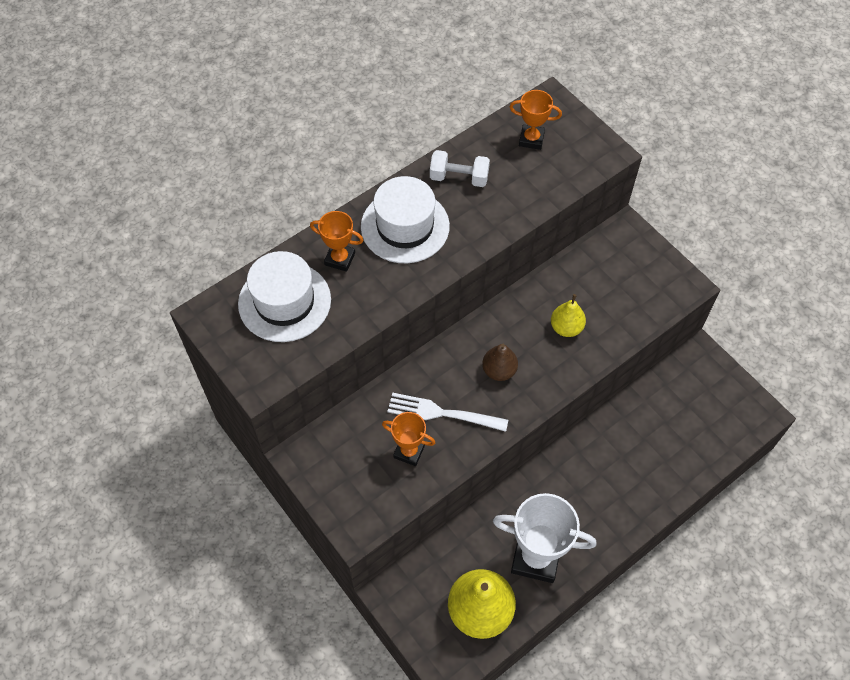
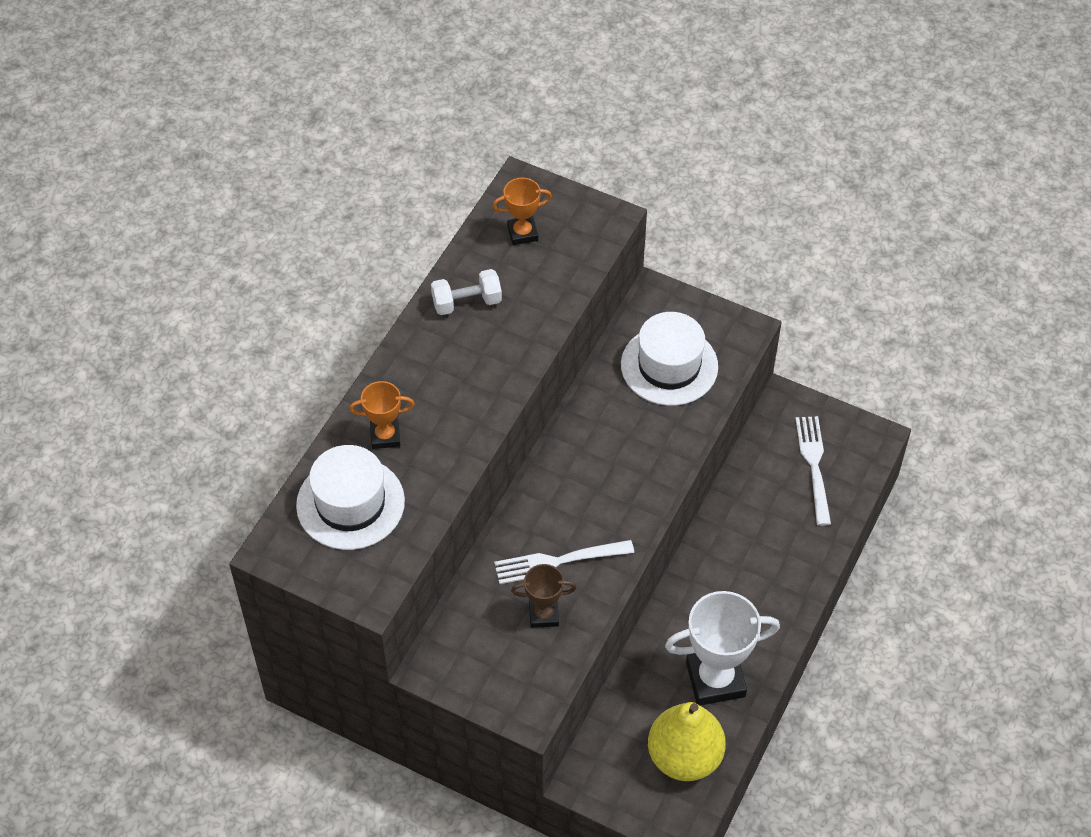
camera: 25 degrees left, 5 degrees down
(405, 226) = (436, 375): white hat -> white hat (669, 365)
(409, 451) = (543, 614): orange trophy -> brown trophy
(499, 370) = (595, 494): brown pear -> none
(566, 327) = (643, 422): yellow pear -> none
(700, 417) = (814, 466): none -> white fork

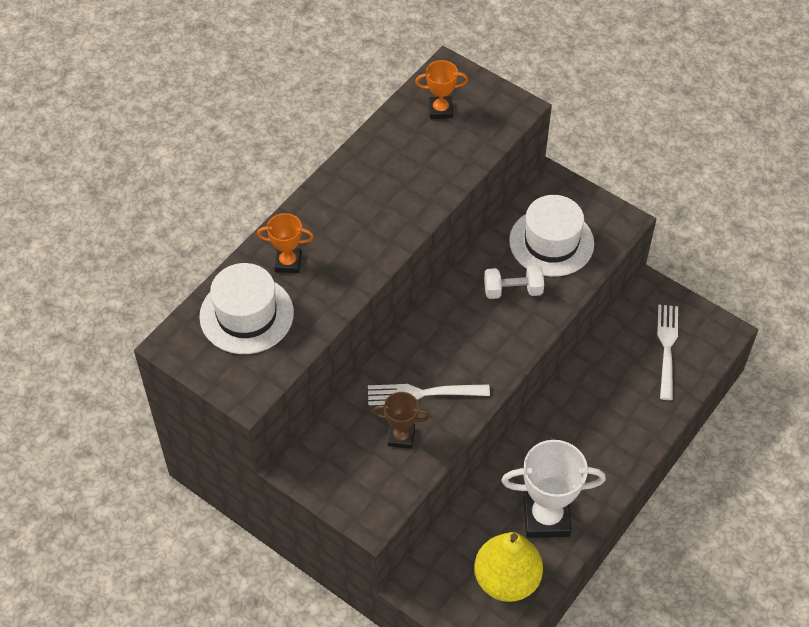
camera: 10 degrees right, 0 degrees up
(467, 302) = (381, 161): white dumbbell -> white dumbbell (513, 290)

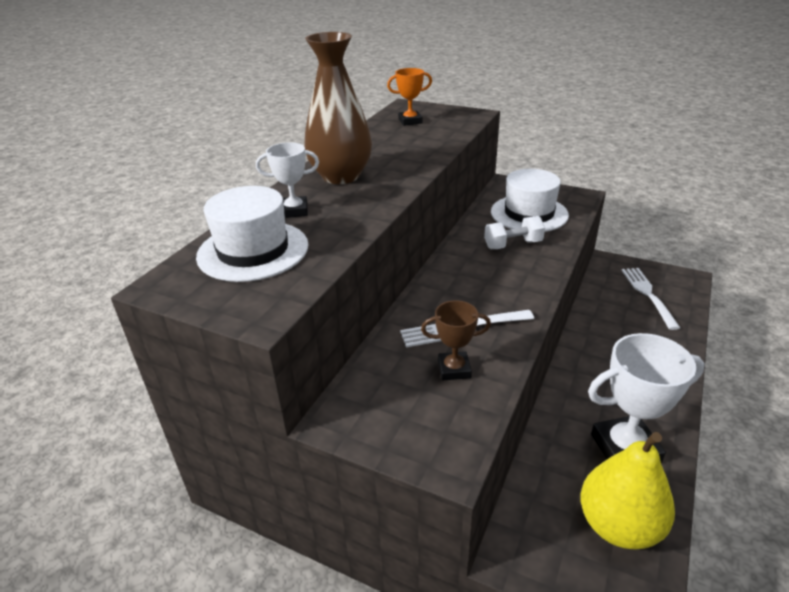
camera: 10 degrees left, 20 degrees down
(288, 263) = (294, 211): orange trophy -> white trophy
(341, 212) = (341, 176): none -> brown vase

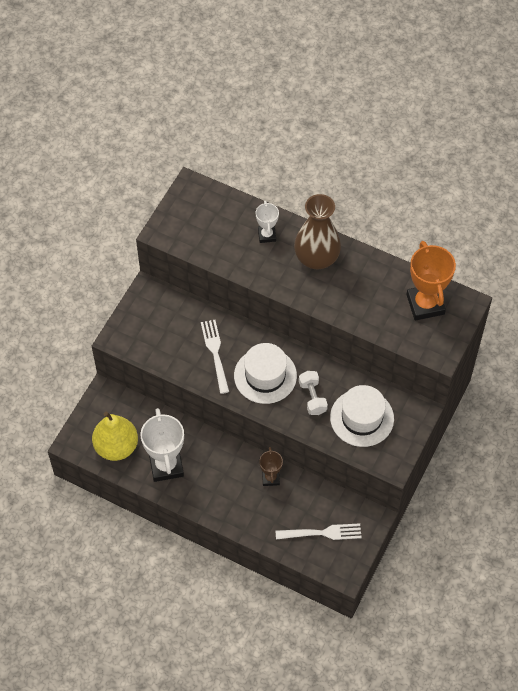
camera: 90 degrees right, 25 degrees up
(253, 250) = (220, 220): white hat -> white hat (265, 376)
(410, 121) = (425, 304): orange trophy -> orange trophy, size x1.83
(454, 369) = (179, 346): brown trophy -> brown trophy (270, 478)

